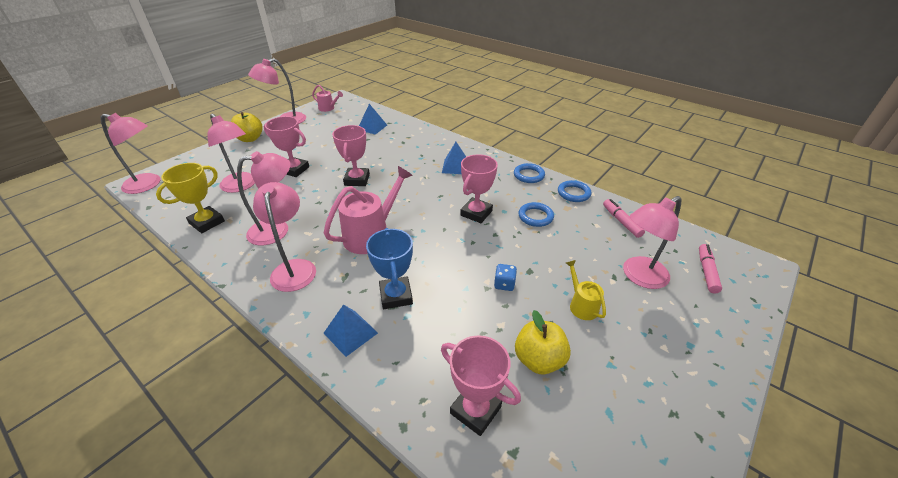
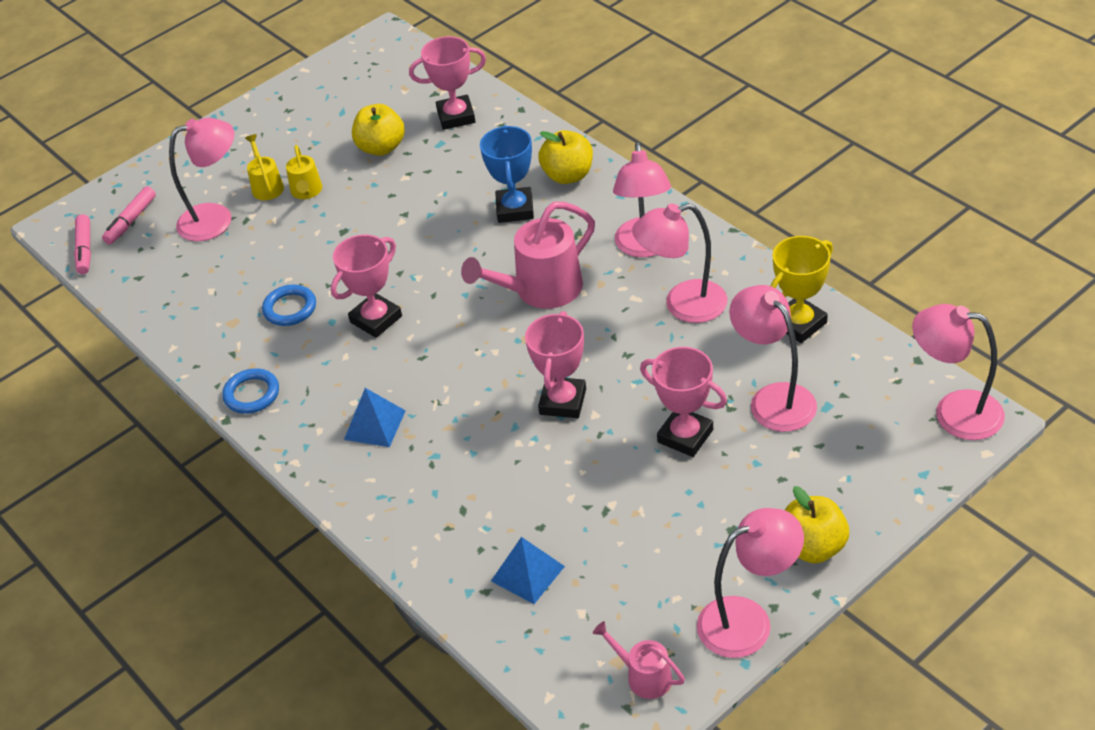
camera: 165 degrees left, 5 degrees up
(350, 333) = (568, 175): blue pyramid -> yellow apple
(475, 410) = (456, 116): pink trophy -> pink trophy turned 60 degrees counterclockwise
(504, 284) = (382, 217): blue dice -> none
(573, 193) = (202, 349): blue ring -> none
(621, 221) = (172, 294): pink marker -> pink marker (85, 250)
(621, 309) = (266, 186): none -> yellow watering can

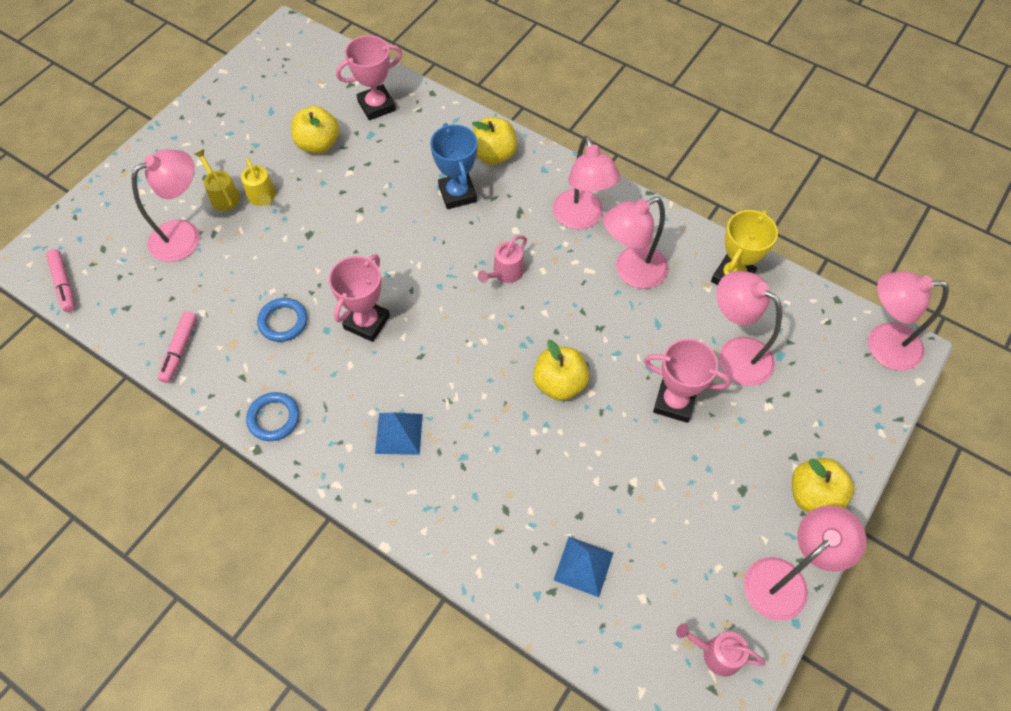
camera: 20 degrees left, 15 degrees up
(131, 221) = (101, 247): pink marker -> pink marker (180, 350)
(540, 290) = (505, 273): pink watering can -> pink watering can, size x0.53
(563, 401) = (559, 383): pink trophy -> yellow apple

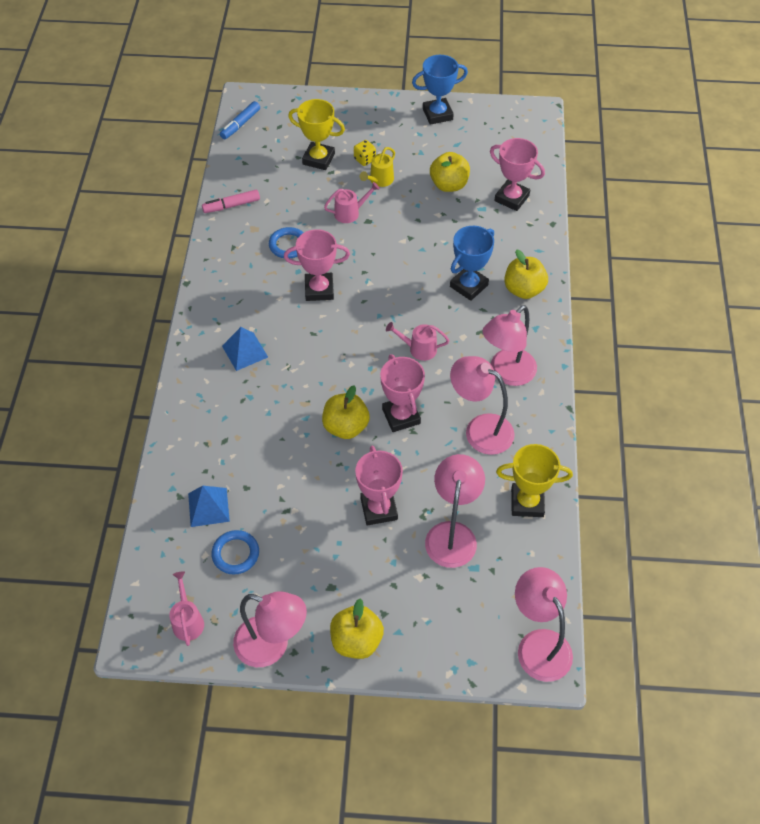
camera: 60 degrees right, 5 degrees down
(64, 284) = (240, 124): pink marker -> blue marker
(185, 235) = (318, 159): pink lamp -> yellow trophy
(217, 105) = (437, 114): none -> blue trophy
(223, 195) = (365, 159): yellow watering can -> yellow dice
(274, 418) = (213, 279): blue ring -> blue ring (235, 554)
(285, 244) = (350, 213): none -> pink watering can
(576, 329) = (401, 416): none -> pink trophy

